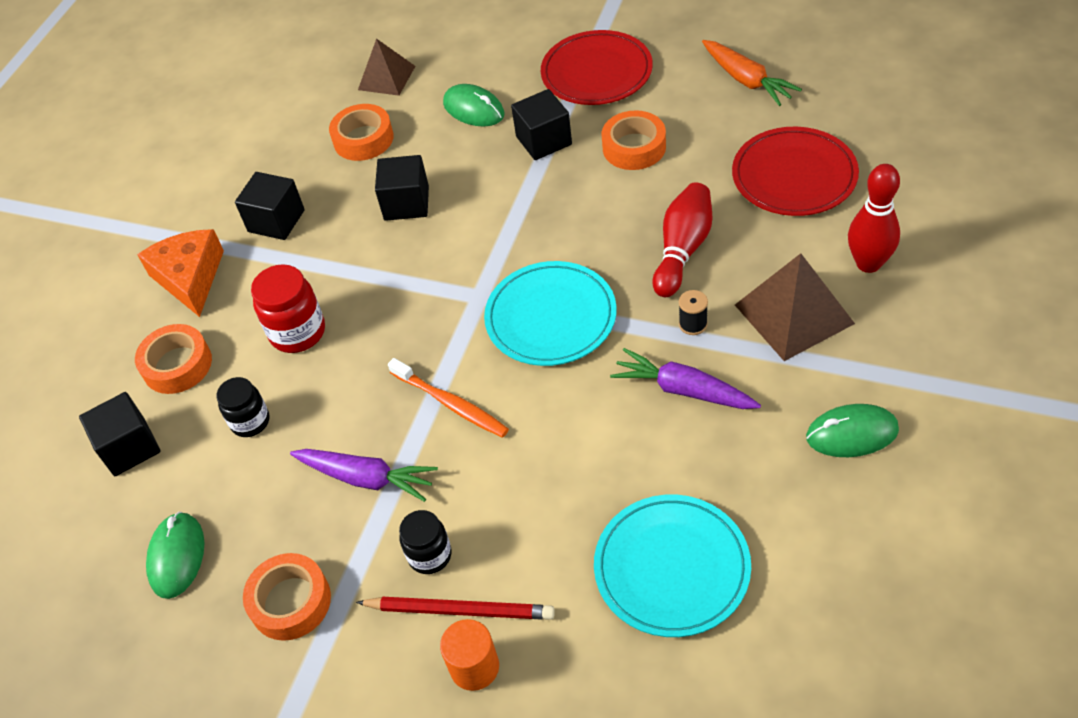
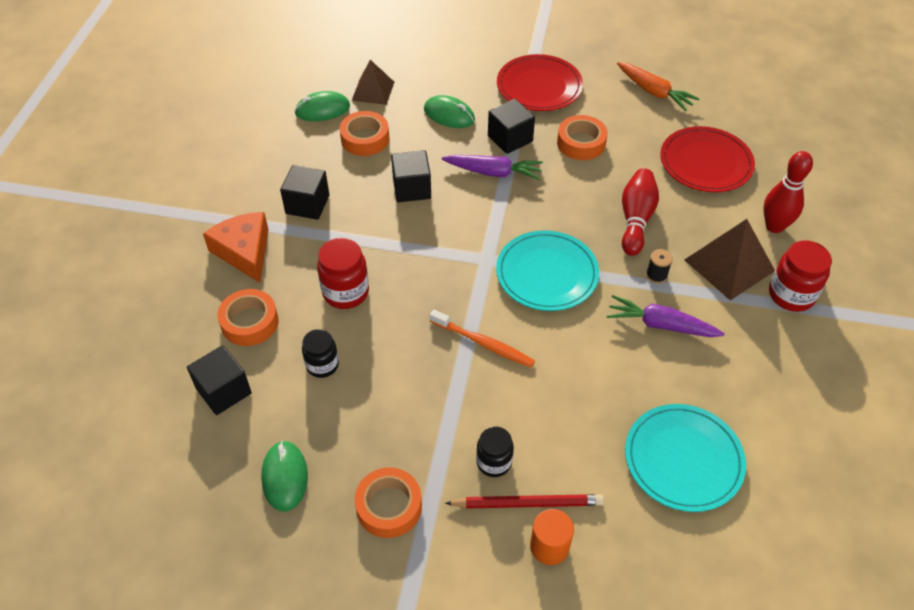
camera: 15 degrees left, 0 degrees up
(366, 478) = (428, 405): purple carrot -> purple carrot (493, 172)
(852, 433) = (791, 352): green mouse -> green mouse (322, 110)
(869, 357) = (791, 295): none -> red jar

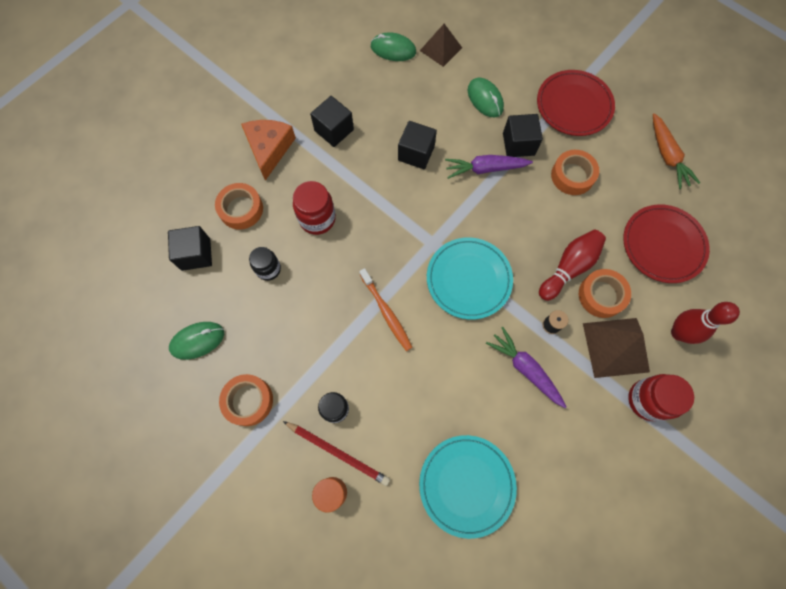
camera: 30 degrees right, 20 degrees up
(285, 477) = (197, 341): green mouse -> green mouse turned 45 degrees clockwise
(365, 139) = (408, 91): orange tape -> orange tape (601, 295)
(493, 172) = (485, 169): purple carrot -> purple carrot turned 135 degrees clockwise

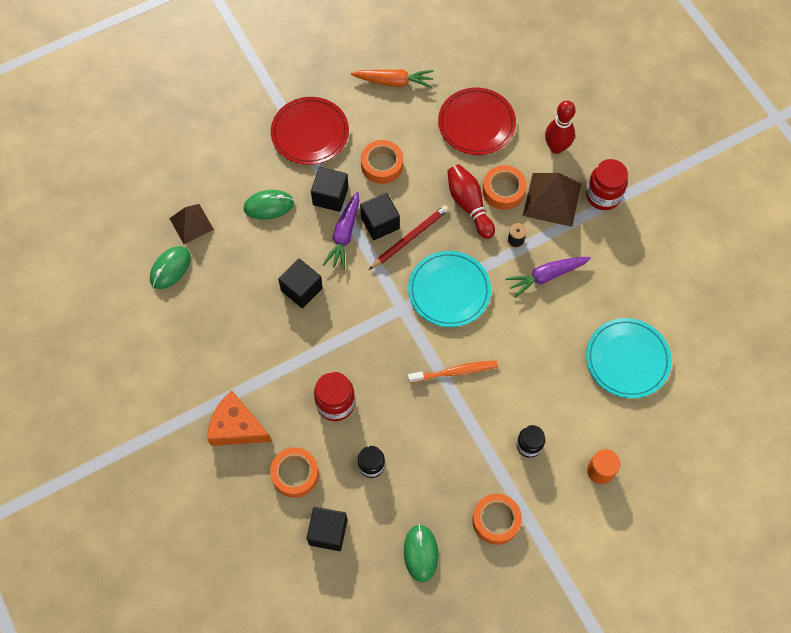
camera: 70 degrees left, 5 degrees down
(334, 130) = (242, 357): black cube -> black cube (380, 223)
(338, 452) = (568, 455): red pencil -> red pencil (410, 238)

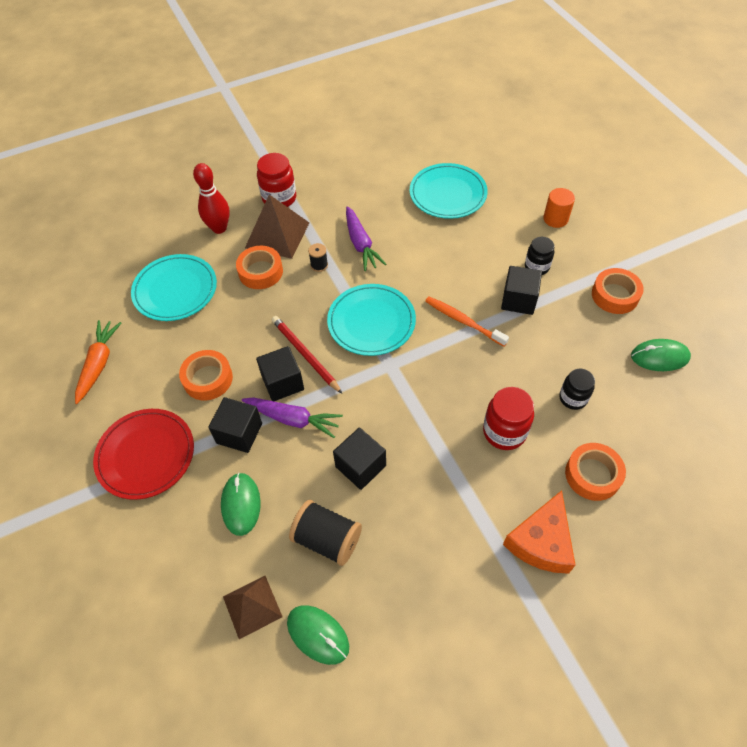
camera: 85 degrees left, 10 degrees down
(240, 269) = (327, 539): none -> black spool
(328, 532) = (654, 441): black cube -> black cube (518, 300)
(454, 372) = (463, 321): orange toothbrush -> orange toothbrush turned 45 degrees counterclockwise
(469, 205) = (273, 301): red bowling pin -> none
(476, 123) = (175, 290): red plate -> turquoise plate

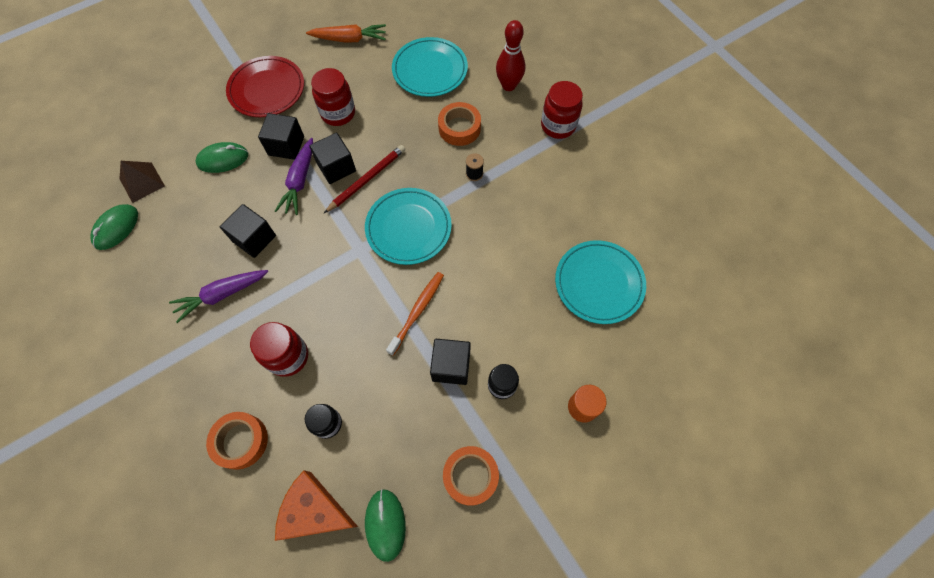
camera: 80 degrees right, 10 degrees up
(208, 379) = (338, 113): orange tape -> red jar
(277, 235) = (508, 133): brown pyramid -> none
(327, 539) = (190, 223): black spool -> none
(361, 244) = (508, 206): purple carrot -> purple carrot (222, 295)
(541, 541) = (177, 392): orange cheese -> orange cheese (314, 511)

